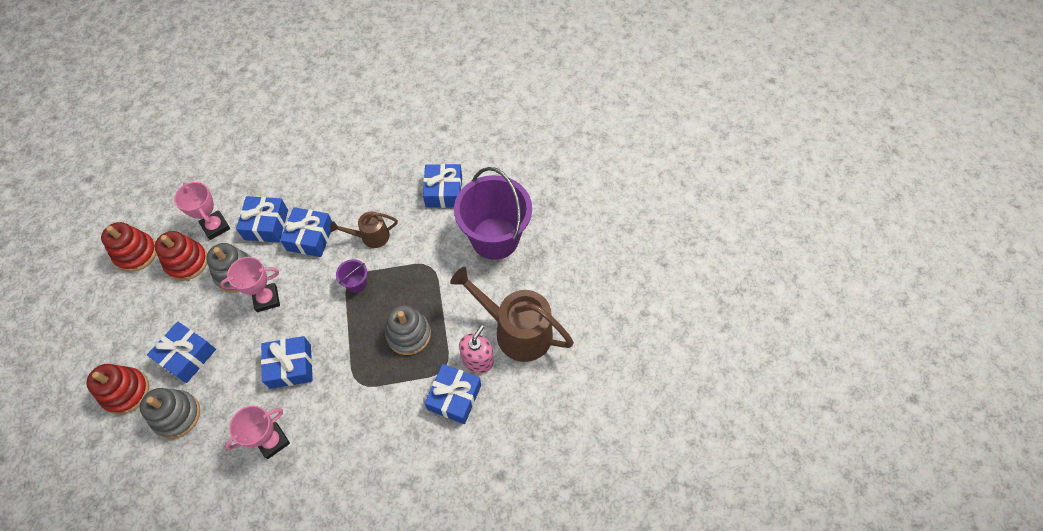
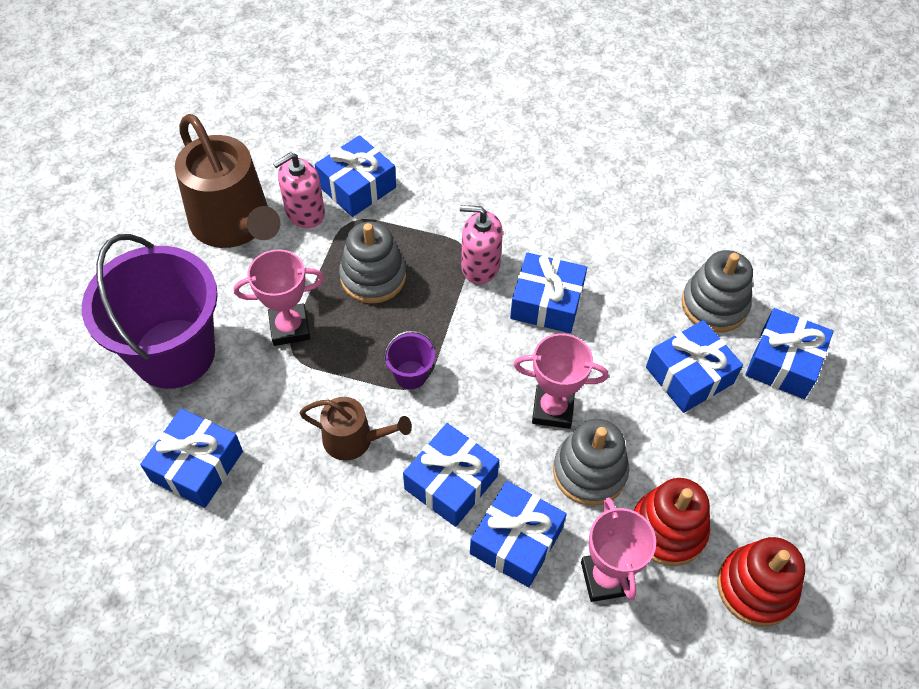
camera: 155 degrees left, 5 degrees down
(126, 392) = (783, 362): red stacking toy -> blue gift
(272, 441) = (596, 229): pink trophy -> pink trophy (289, 328)
(343, 373) = (480, 266): none -> pink soap dispenser

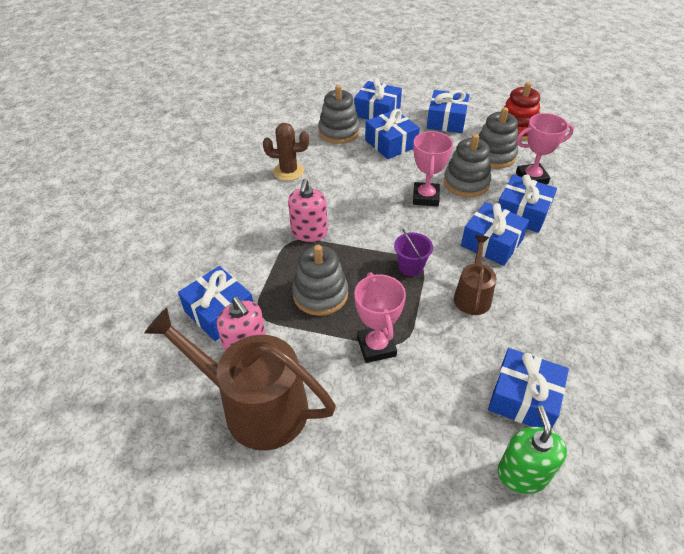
camera: 90 degrees left, 10 degrees down
(113, 444) = (522, 474): none -> green soap dispenser
(174, 353) = (414, 436): purple bucket -> none
(234, 224) = (256, 406): brown watering can -> brown watering can turned 120 degrees counterclockwise
(546, 303) = (341, 199): blue gift -> blue gift (446, 120)
(608, 242) = (288, 171): none -> brown cactus
(668, 529) = (494, 155): red stacking toy -> grey stacking toy

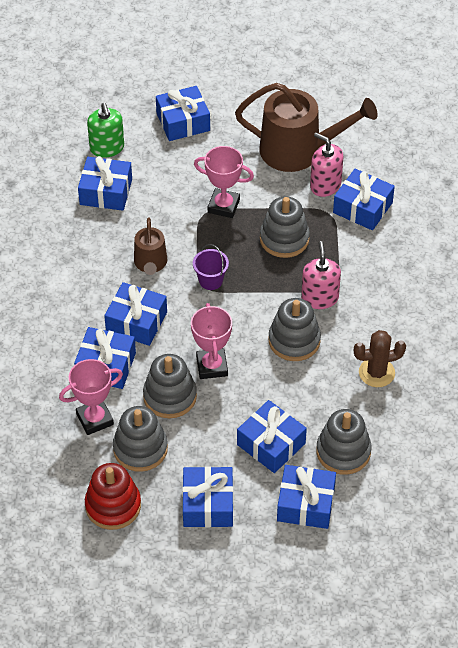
camera: 165 degrees right, 5 degrees up
(347, 204) = (294, 340): none -> grey stacking toy
(376, 347) = (223, 206): pink trophy -> pink trophy turned 45 degrees counterclockwise
(402, 498) = (183, 122): none -> blue gift

